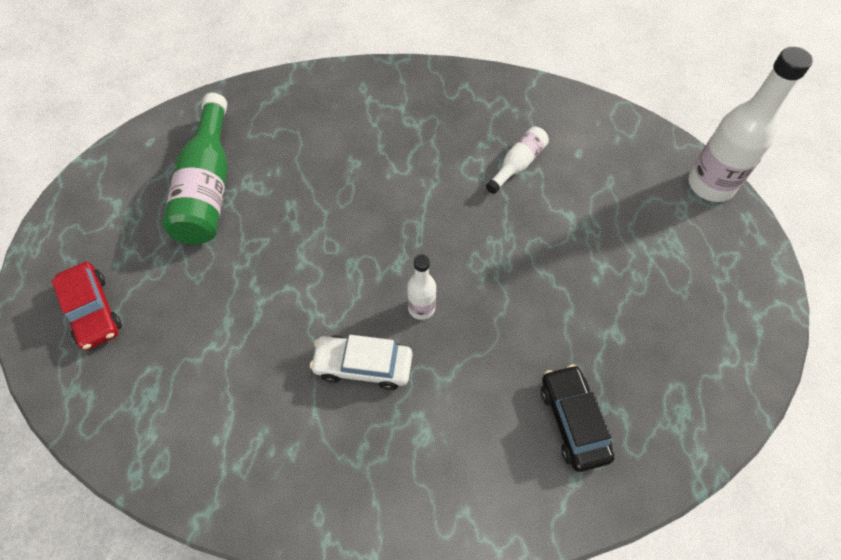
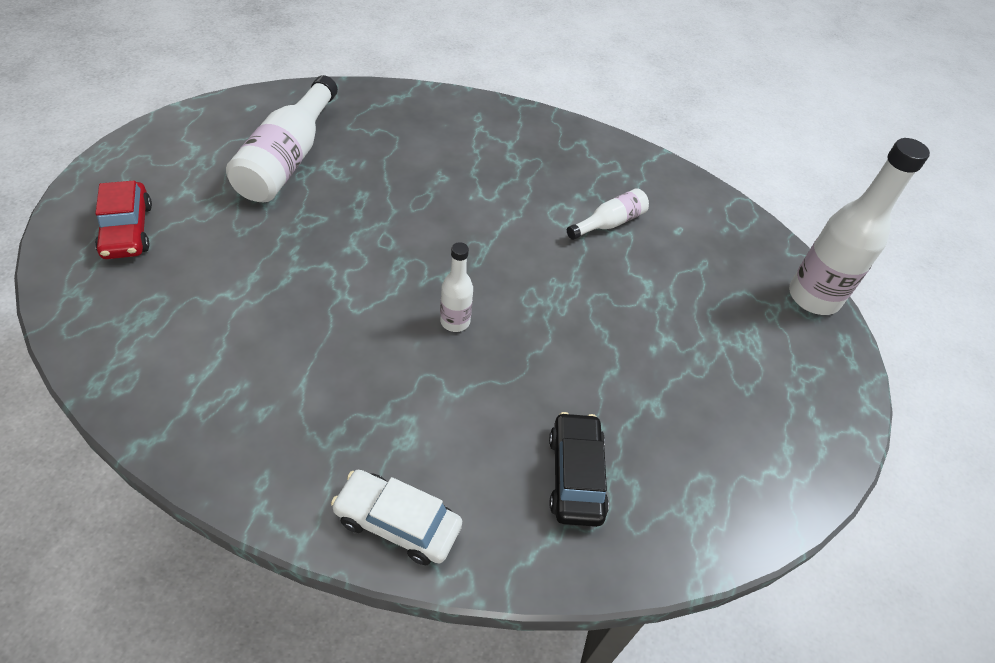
camera: 10 degrees right, 10 degrees down
(208, 187) = (288, 158): green bottle -> white bottle
(363, 365) = (371, 355): white car -> white car (397, 522)

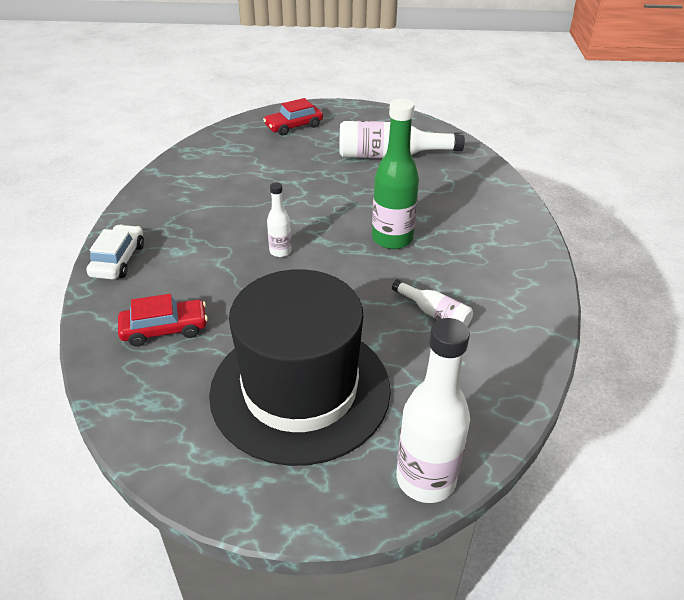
camera: 80 degrees right, 10 degrees down
(472, 214) = (392, 239): none -> green bottle
(576, 476) = (165, 329): black car -> red car
(700, 359) = (300, 390): none -> black hat

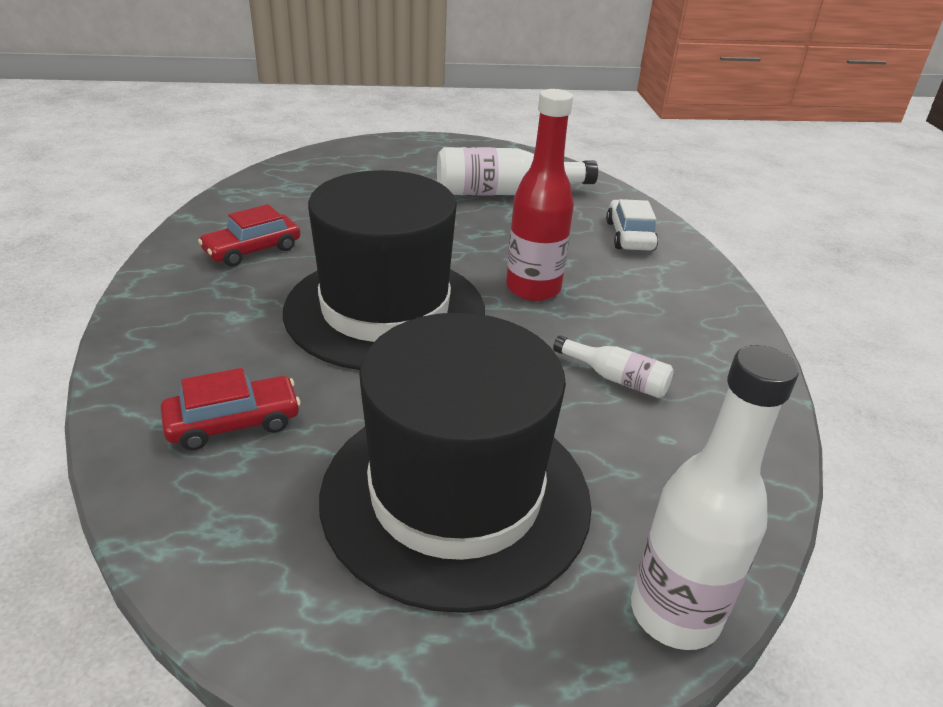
camera: 10 degrees left, 5 degrees down
(118, 260) = (149, 331): white car -> white car (630, 236)
(280, 251) = (385, 310): white bottle -> black hat
(294, 126) = (371, 162): red car -> red car (252, 250)
(392, 239) = (533, 288): green bottle -> red bottle

